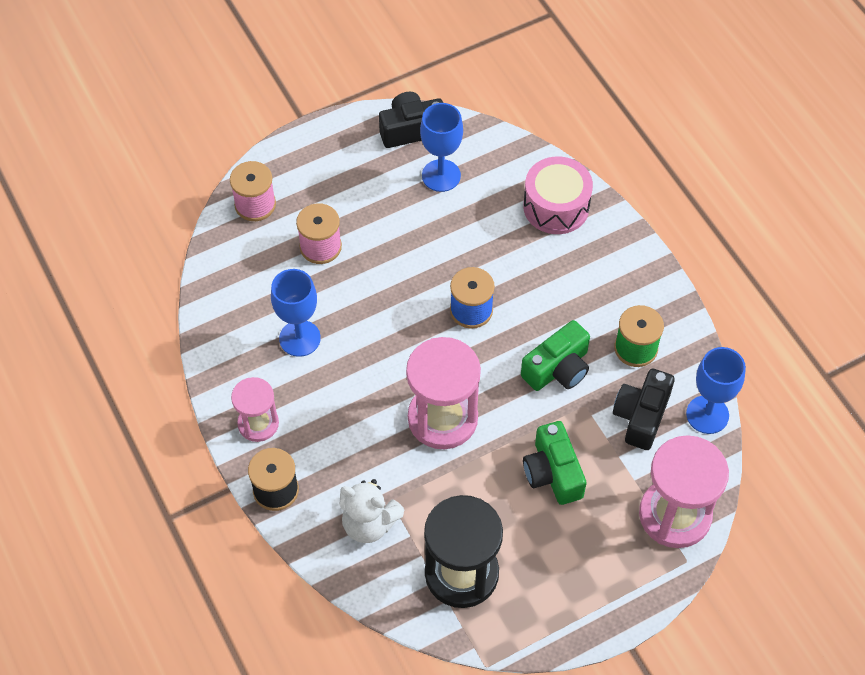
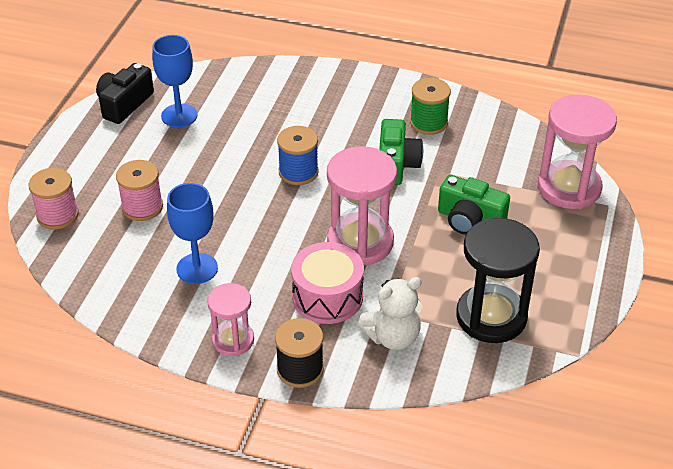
camera: 45 degrees left, 15 degrees down
(556, 206) = (279, 85): pink drum -> pink drum (327, 297)
(641, 416) = (479, 153): black camera -> none
(707, 414) = (515, 126): blue goblet -> none

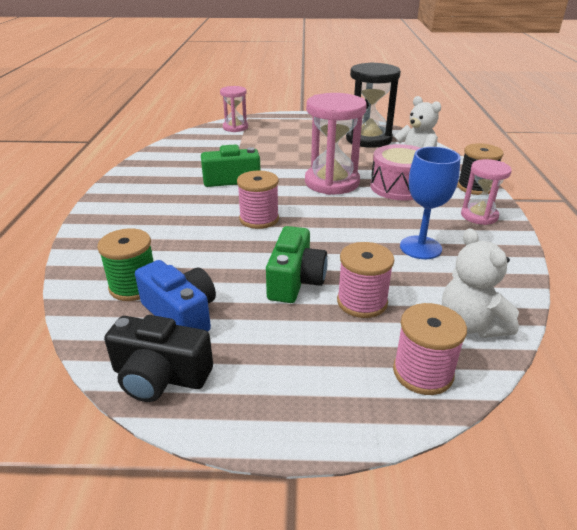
camera: 105 degrees left, 10 degrees down
(84, 258) = (470, 324): none -> white teddy bear
(179, 115) = (181, 314): blue goblet -> blue camera
(298, 172) = (259, 219): blue spool -> pink spool
(428, 123) = (171, 173): green spool -> green spool (134, 286)
(469, 219) = (283, 151): green camera -> green camera (295, 280)
(569, 188) = (235, 127): pink hourglass -> pink hourglass, size x0.58

